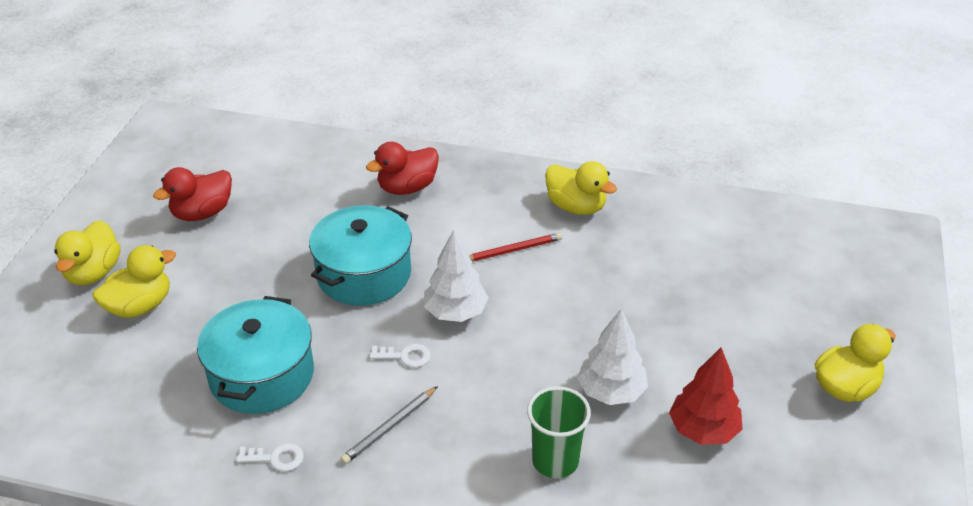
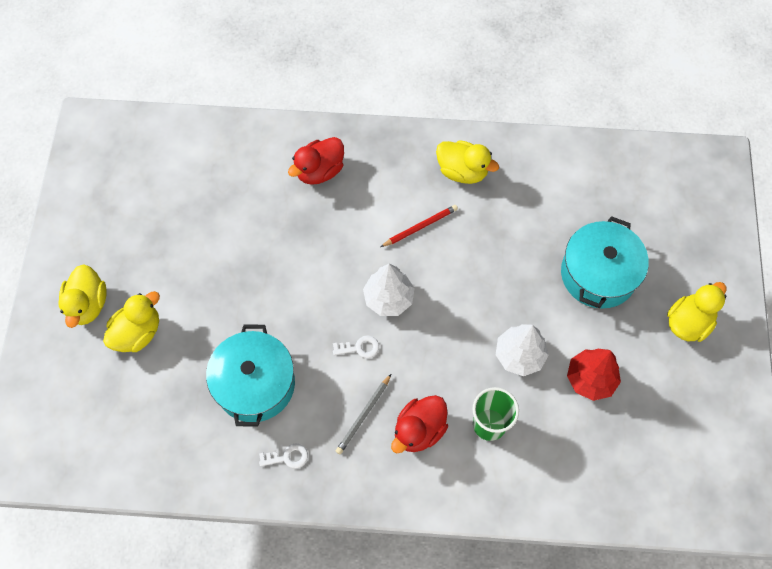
camera: 10 degrees left, 25 degrees up
(202, 213) = (156, 226): red duck -> red duck (419, 430)
(364, 274) = (307, 270): turquoise pot -> turquoise pot (598, 274)

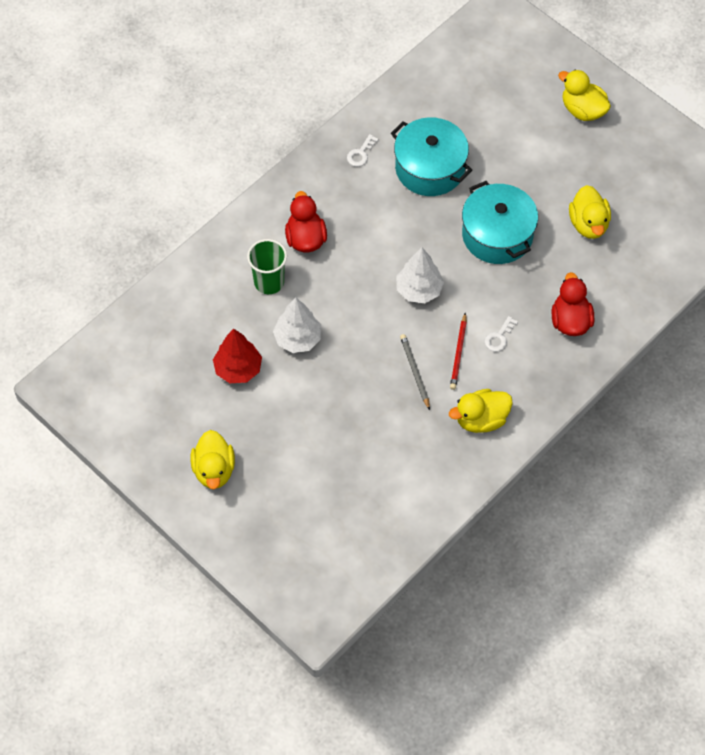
camera: 130 degrees right, 5 degrees down
(138, 333) = (533, 126): yellow duck -> yellow duck (588, 224)
(359, 347) = (398, 246): white key -> white key (499, 337)
(364, 415) = (347, 214): grey pencil -> grey pencil (414, 372)
(598, 274) = (308, 442): turquoise pot -> turquoise pot (497, 235)

